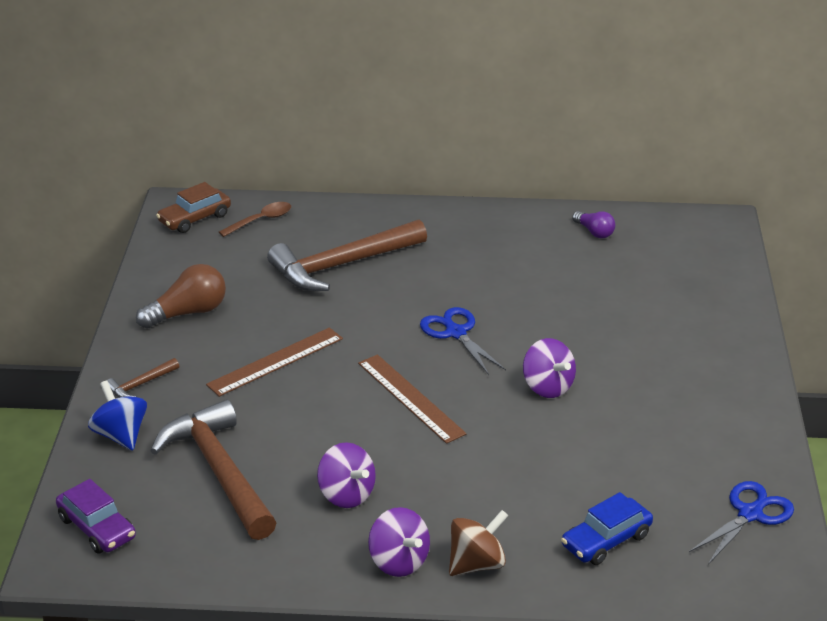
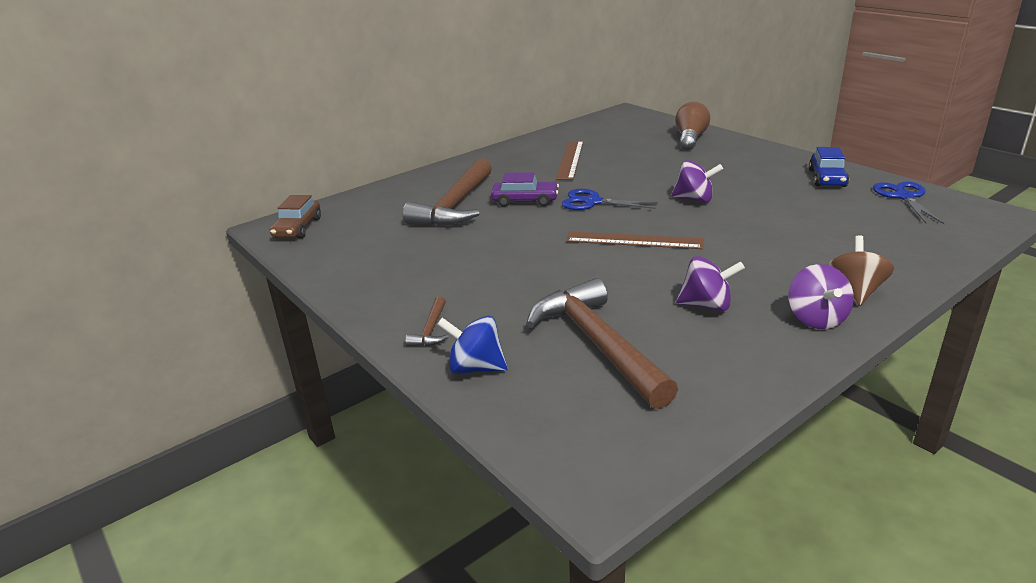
camera: 40 degrees left, 5 degrees down
(97, 528) = (579, 440): purple car -> purple car (525, 201)
(188, 313) = (389, 274): brown light bulb -> brown light bulb (690, 139)
(219, 472) = (598, 344): brown hammer -> brown hammer turned 45 degrees clockwise
(261, 220) = (353, 209): brown spoon -> none
(275, 361) = (509, 267): brown ruler -> brown ruler (570, 159)
(399, 562) = (816, 319): purple spinning top -> purple spinning top turned 75 degrees clockwise
(594, 232) = (573, 137): purple light bulb -> none
(606, 540) = (880, 242): blue car -> blue car (827, 178)

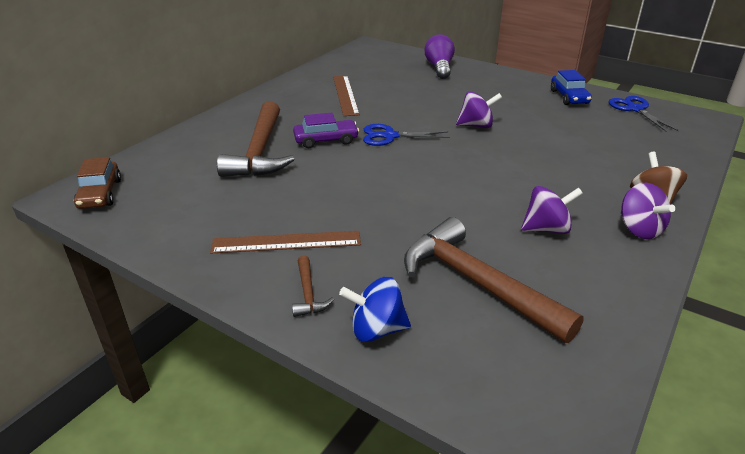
camera: 20 degrees left, 5 degrees up
(634, 240) = (448, 171): brown ruler -> brown ruler (286, 242)
(690, 139) = (439, 68): brown light bulb -> purple light bulb

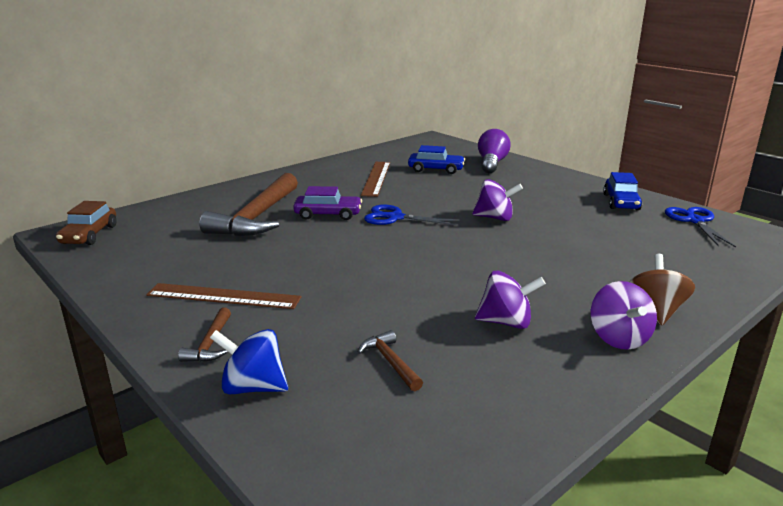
camera: 15 degrees right, 10 degrees down
(394, 79) = (436, 169): none -> blue car
(477, 283) = (390, 362): brown hammer -> brown hammer, size x0.43

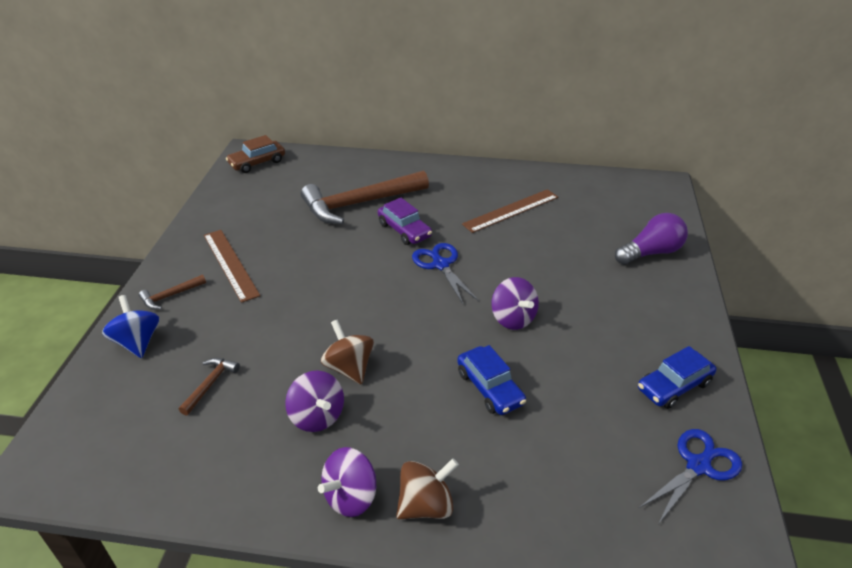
camera: 50 degrees right, 15 degrees up
(436, 169) = (581, 229): blue car -> blue car (489, 388)
(464, 290) = (349, 368): none -> brown spinning top

